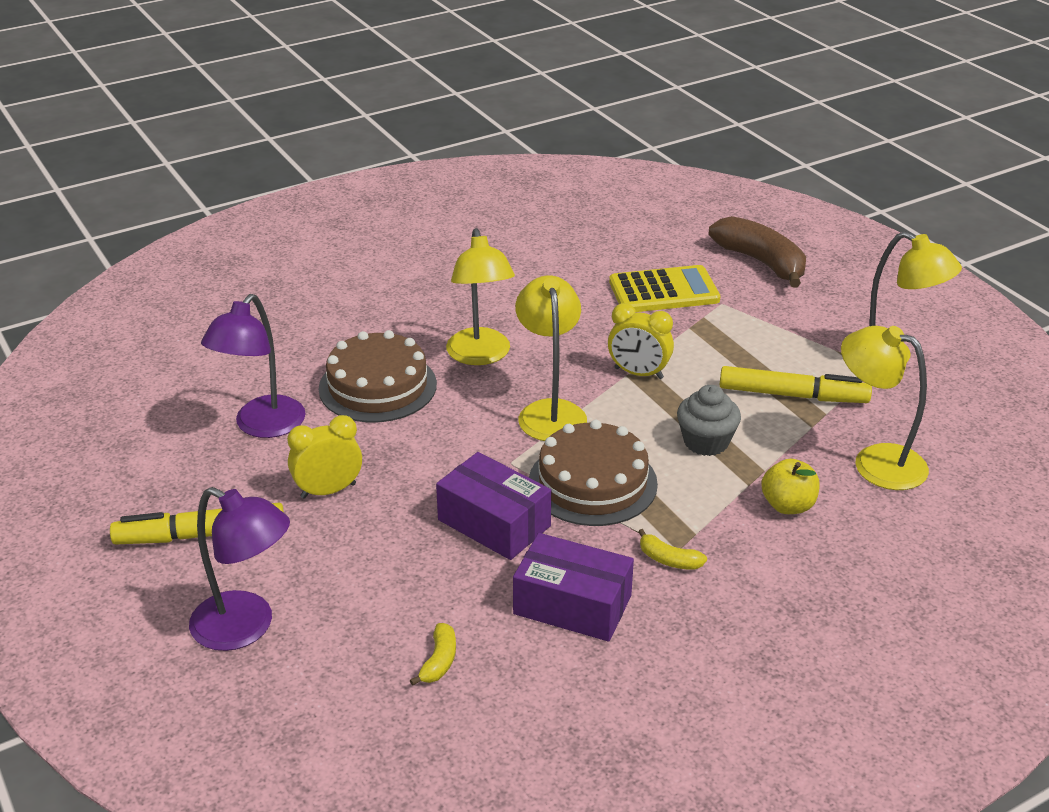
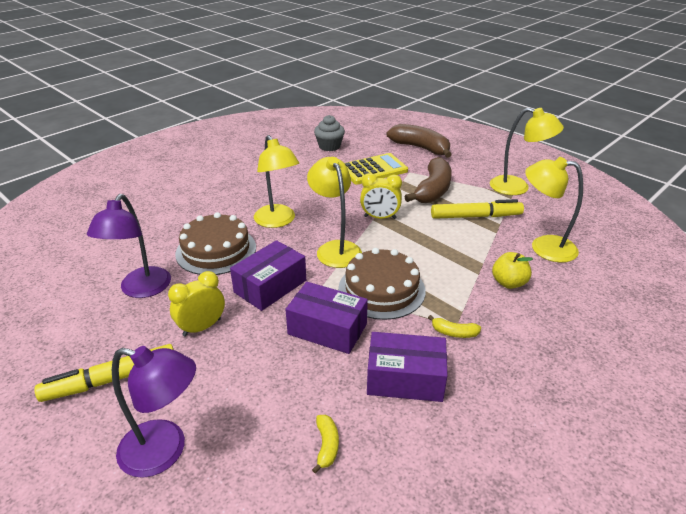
camera: 15 degrees left, 0 degrees up
(437, 451) = (270, 286): none -> purple box
(706, 442) = (439, 252): grey cupcake -> grey cupcake (329, 146)
(745, 340) = (433, 190): none -> brown banana

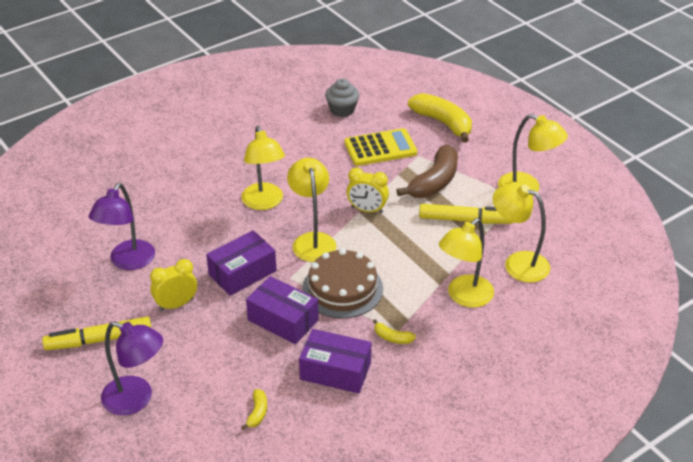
camera: 10 degrees right, 5 degrees up
(216, 250) = (199, 229): brown cake -> none
(420, 148) = (443, 123): brown banana -> yellow banana
(508, 283) = (464, 297): yellow apple -> yellow lamp

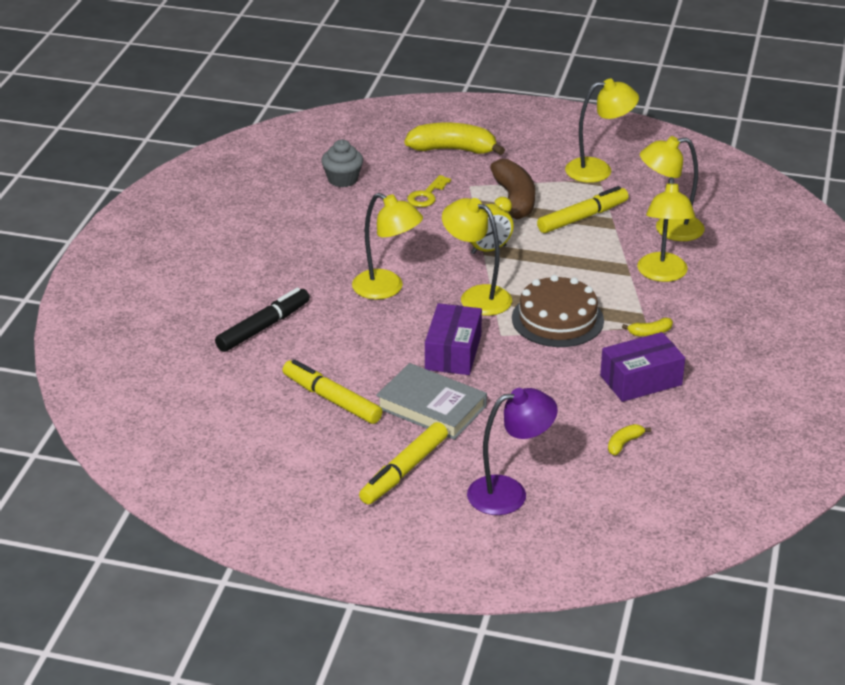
camera: 40 degrees left, 5 degrees down
(128, 262) = (331, 399): purple lamp -> yellow marker
(158, 188) = (263, 327): none -> black marker
(176, 304) = (431, 407): yellow clock -> grey book
(257, 413) = (624, 443): yellow banana -> yellow banana turned 105 degrees counterclockwise
(283, 320) = (543, 368): purple box -> none
(380, 148) = (426, 195): yellow calculator -> yellow key

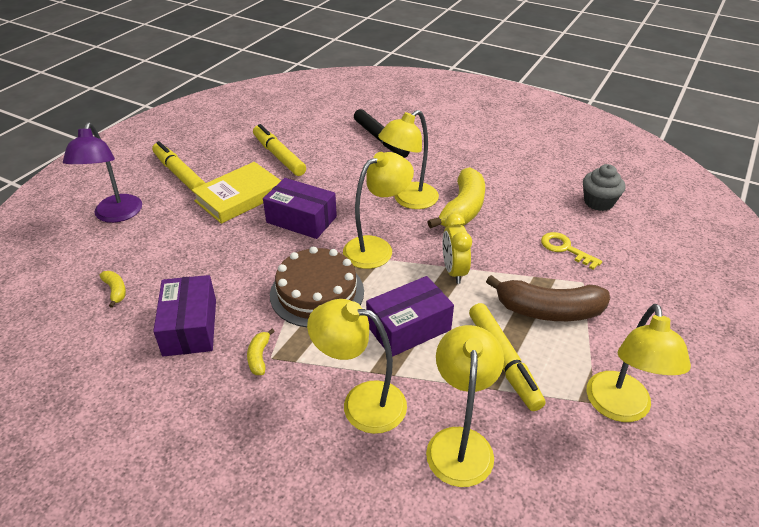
camera: 105 degrees right, 5 degrees up
(331, 399) = (279, 156): yellow marker -> yellow marker turned 90 degrees counterclockwise
(431, 407) = (239, 197): grey book -> yellow book
(453, 149) = (665, 285): yellow banana -> yellow banana (463, 209)
(573, 264) = (408, 328): none -> purple box

